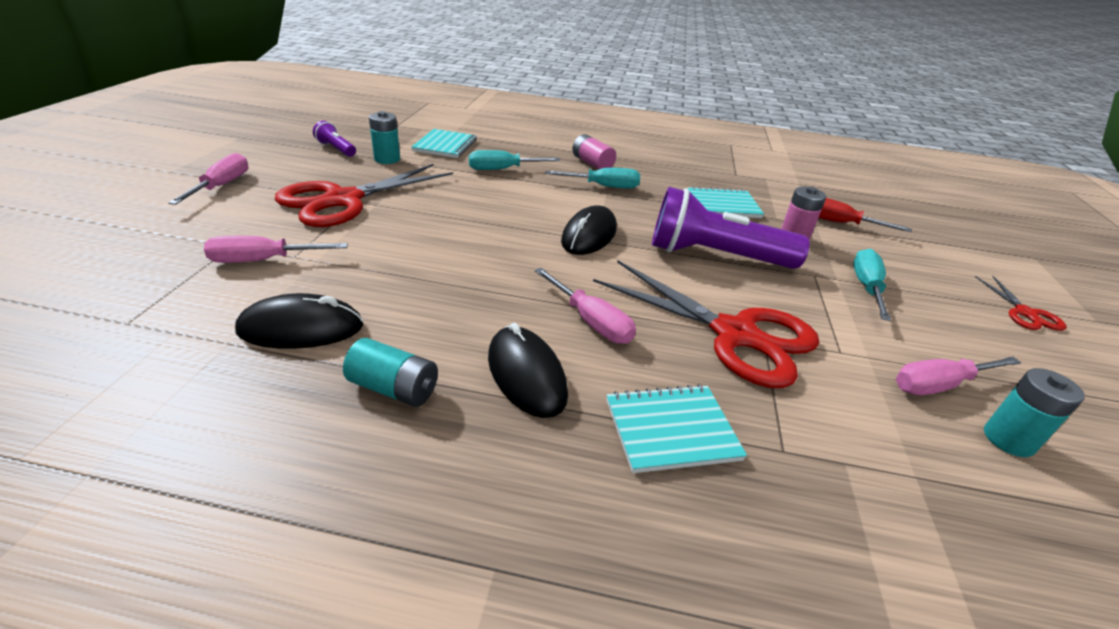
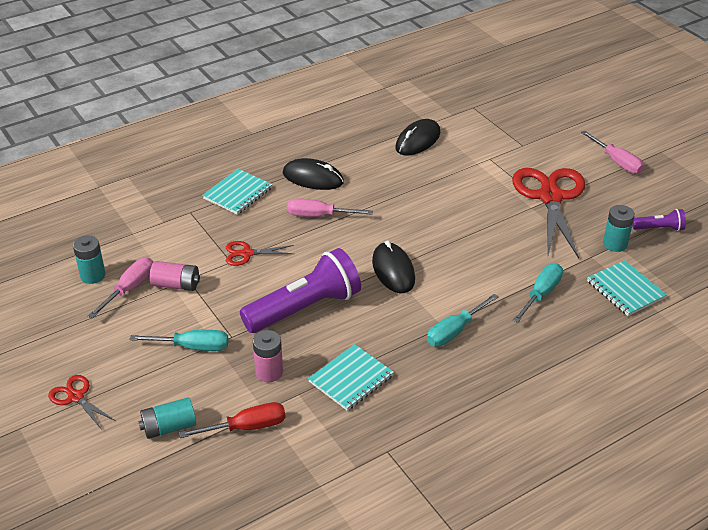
camera: 140 degrees right, 5 degrees up
(264, 260) = (494, 149): pink screwdriver -> none
(394, 388) = (349, 146): turquoise battery -> turquoise battery (169, 427)
(592, 163) = (506, 358): pink battery -> pink battery (176, 285)
(735, 334) = (247, 253): red scissors -> red scissors, size x0.47
(866, 288) = (192, 347): turquoise screwdriver -> turquoise screwdriver turned 60 degrees counterclockwise

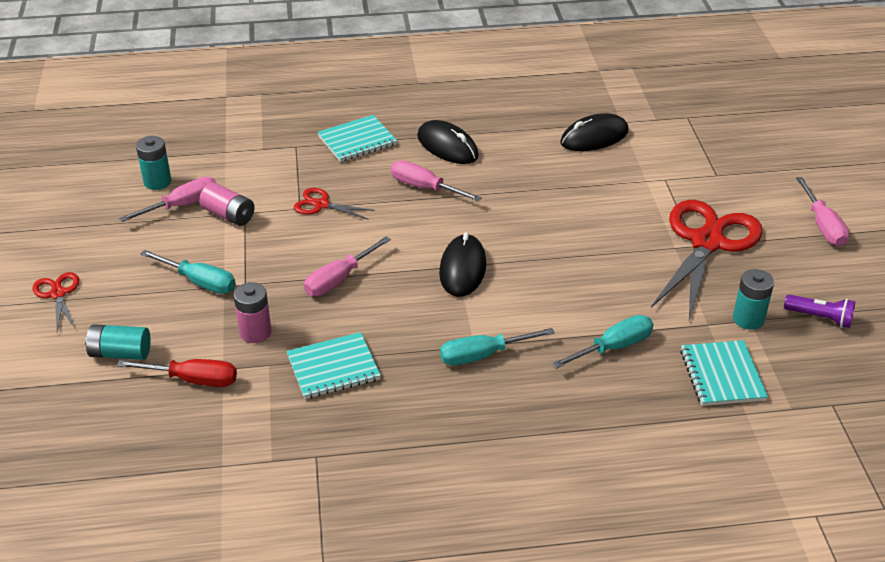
camera: 25 degrees right, 0 degrees up
(305, 308) = (339, 279): purple flashlight -> pink screwdriver

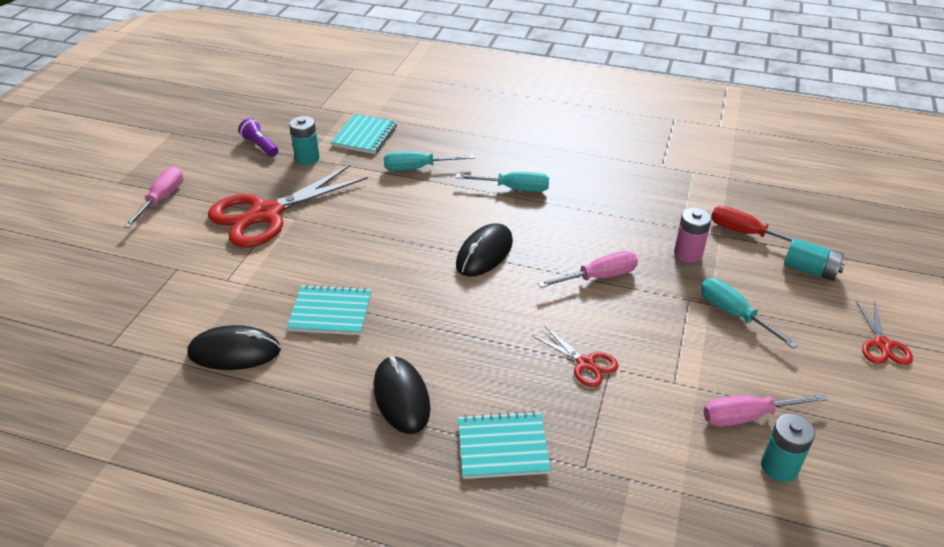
camera: 155 degrees left, 0 degrees up
(229, 215) = (693, 384): pink battery -> none
(333, 368) = (631, 211): turquoise notebook -> turquoise notebook (330, 312)
(425, 188) = (463, 348): pink screwdriver -> none

